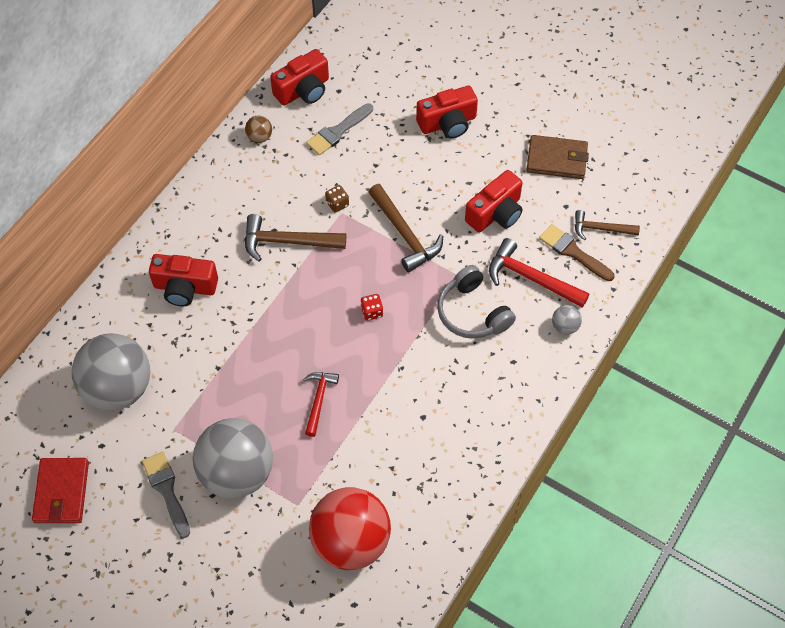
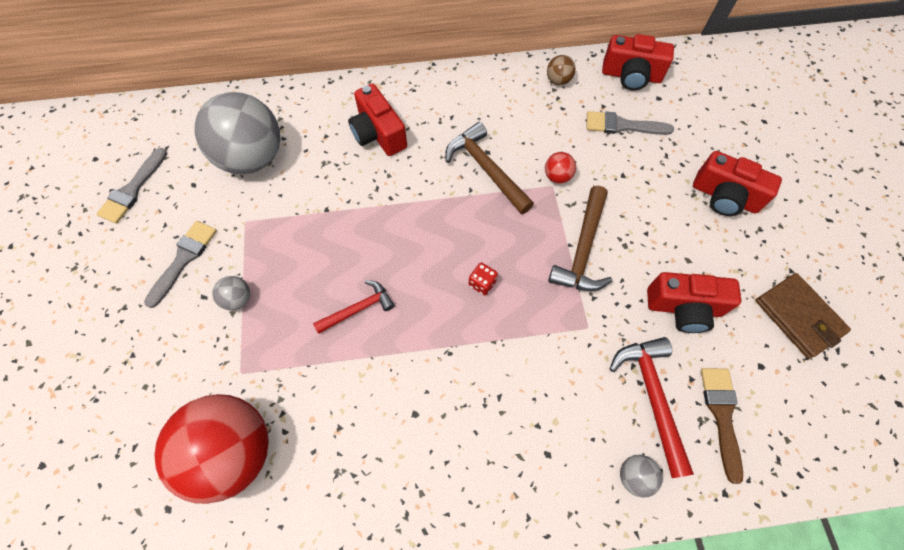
camera: 50 degrees right, 5 degrees up
(62, 492) = (132, 190): red wallet -> grey brush
(237, 473) = (238, 299): grey ball -> grey ball, size x0.40
(337, 204) = (557, 176): brown dice -> red ball
(472, 312) = (563, 371): grey headphones -> none
(600, 229) = (775, 422): brown hammer -> none

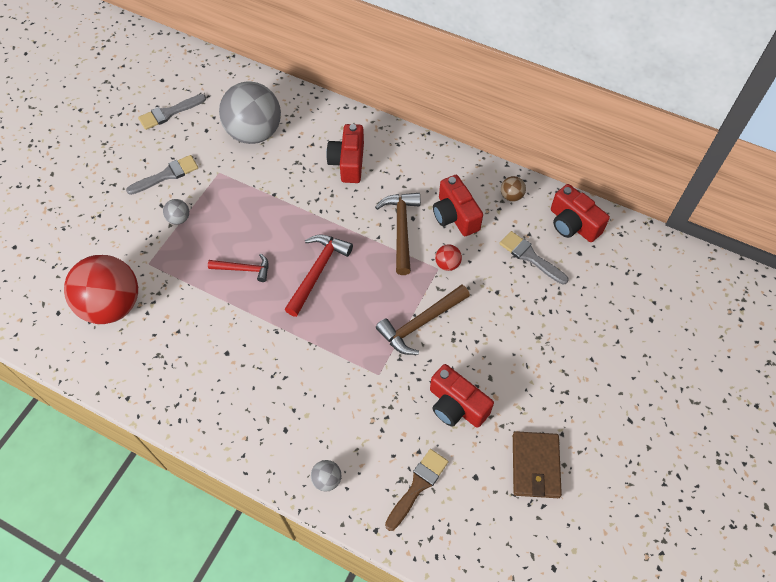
camera: 35 degrees right, 5 degrees down
(482, 283) = (333, 302): red dice -> none
(652, 396) = (381, 443): red hammer -> red hammer (317, 271)
(724, 197) = (561, 353): red camera -> red camera (455, 215)

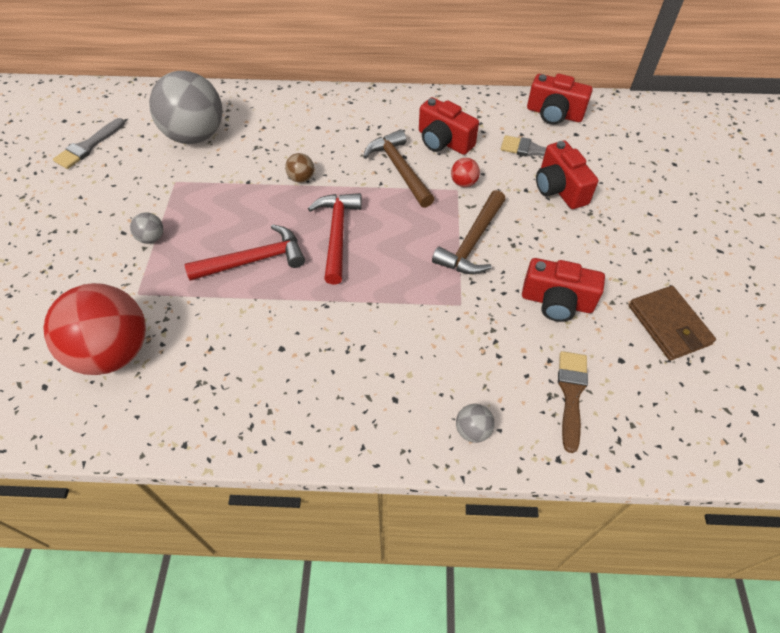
camera: 25 degrees left, 5 degrees down
(167, 175) = (115, 202): grey brush -> none
(244, 269) = (254, 260): red hammer -> red hammer, size x1.57
(348, 162) = (310, 131): red camera -> red camera (559, 189)
(511, 196) = (484, 110): brown ball -> brown ball (301, 178)

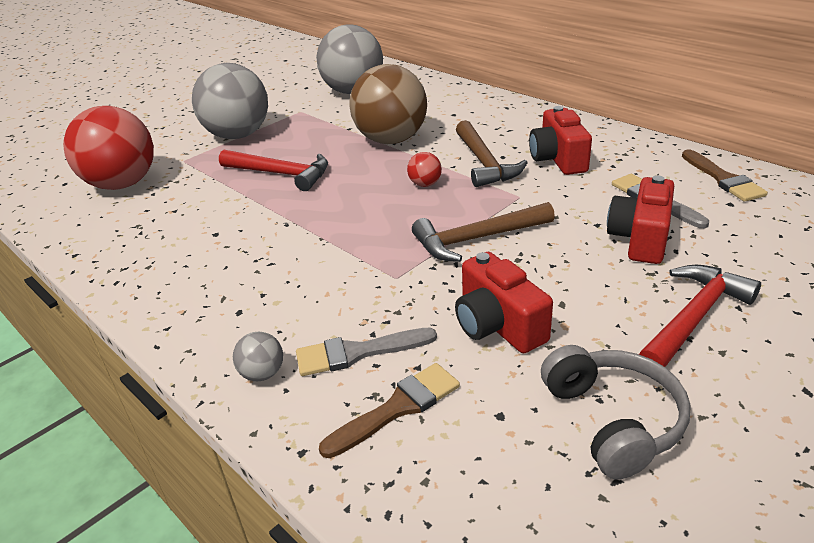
camera: 45 degrees right, 20 degrees down
(88, 146) = (278, 76): grey brush -> grey brush (357, 353)
(152, 238) = (238, 135): grey ball -> grey ball, size x2.50
(301, 178) = (391, 140): brown ball -> brown ball, size x2.50
(337, 234) = (365, 184): red hammer -> red hammer (694, 318)
(399, 169) = (484, 163): brown hammer -> brown hammer turned 150 degrees clockwise
(463, 183) = (534, 194): red ball -> red ball (425, 184)
(554, 114) = (723, 179): red camera -> brown brush
(669, 325) = (613, 420): brown wallet -> grey headphones

